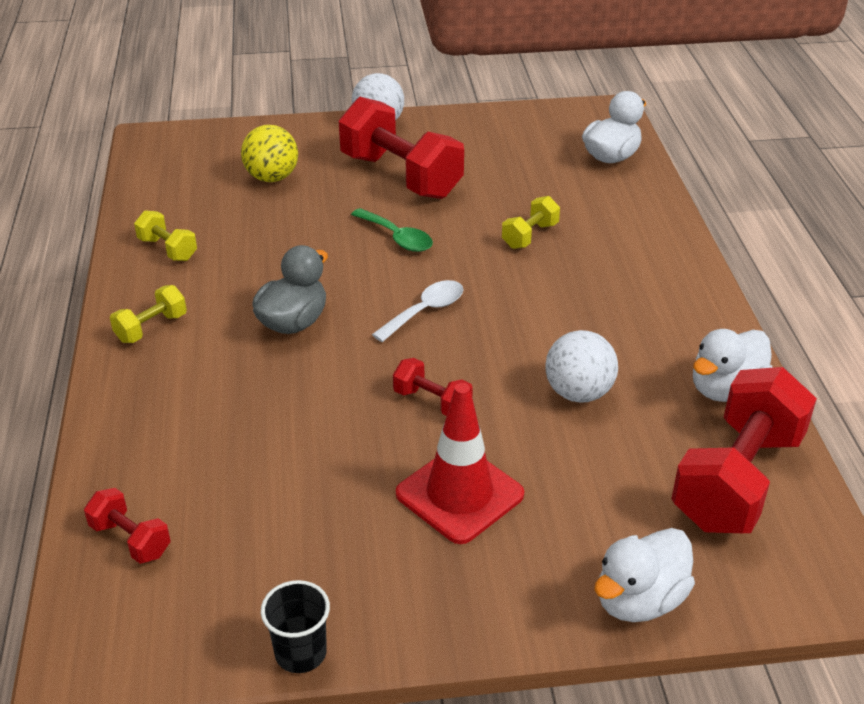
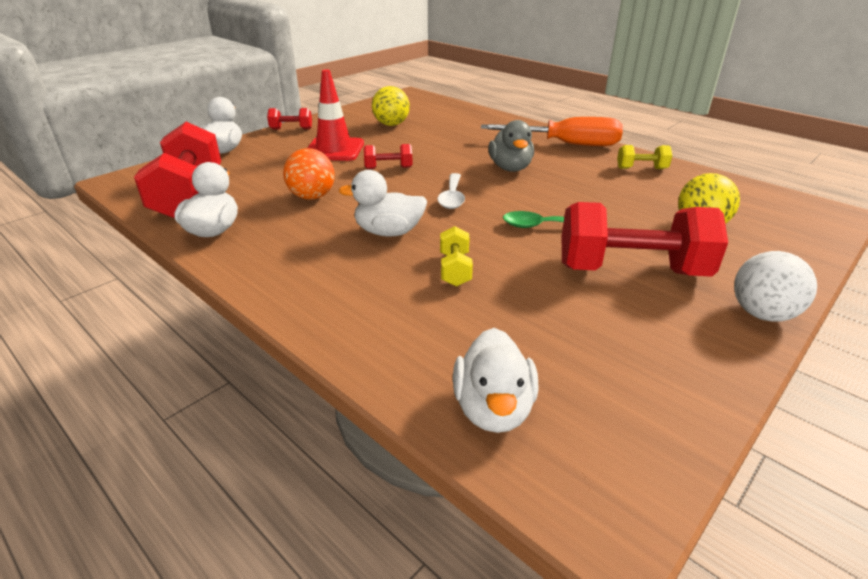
camera: 140 degrees right, 5 degrees down
(130, 539) = (441, 108): red dumbbell -> red dumbbell (291, 129)
(151, 328) = (566, 144): yellow dumbbell -> orange screwdriver
(288, 528) = (391, 124): none -> yellow ball
(300, 653) = (345, 110): black cup -> none
(543, 298) = (388, 232): none -> white duck
(578, 393) = (312, 197): white ball -> orange ball

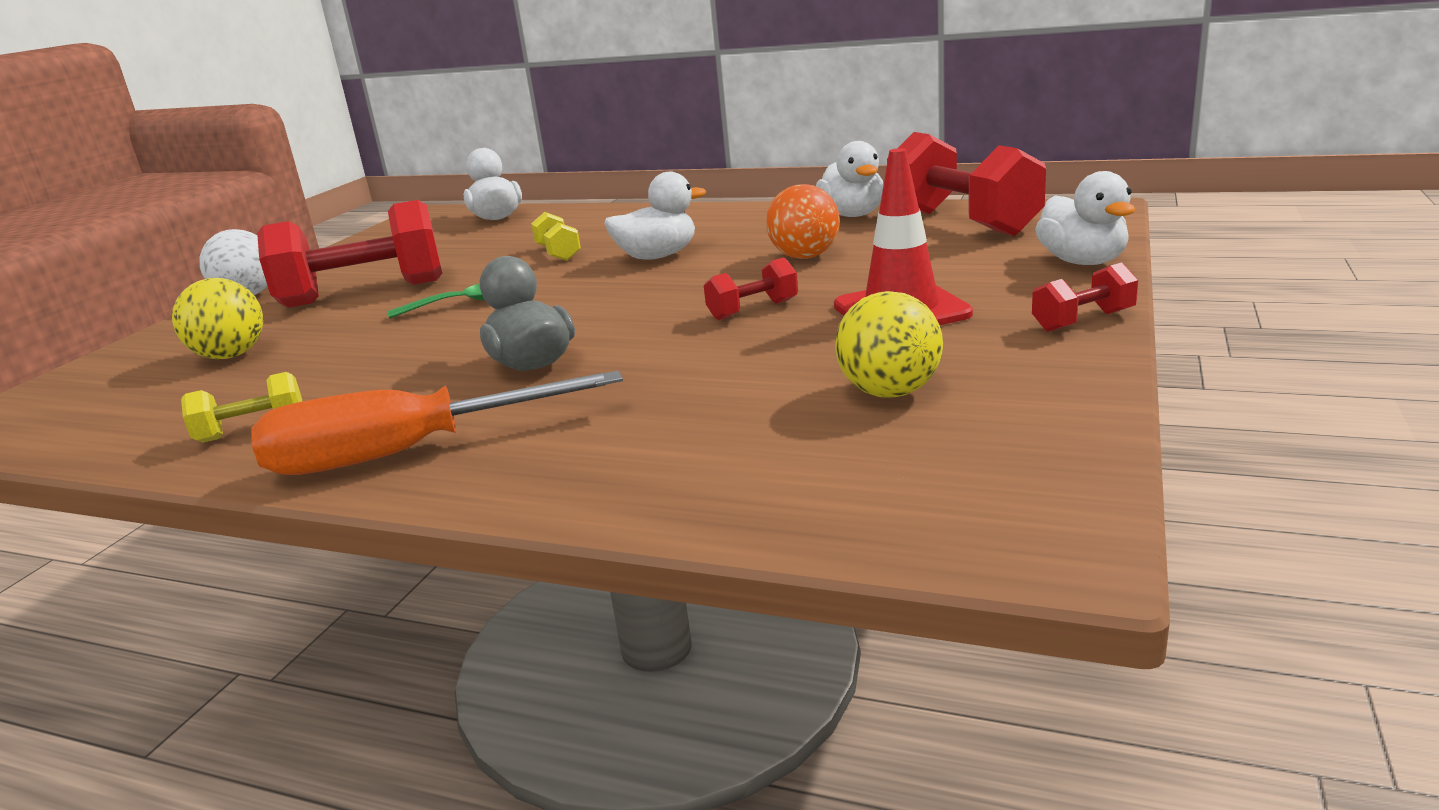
camera: 160 degrees right, 10 degrees down
(452, 197) = (607, 301): white spoon -> none

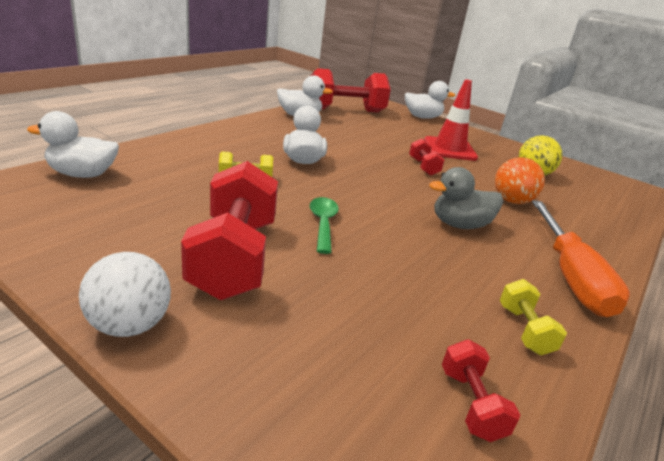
camera: 80 degrees left, 5 degrees up
(231, 356) = (344, 340): yellow ball -> none
(805, 257) = (355, 140): orange ball -> orange ball (512, 201)
(1083, 321) = (483, 136): red dumbbell -> red dumbbell (471, 404)

